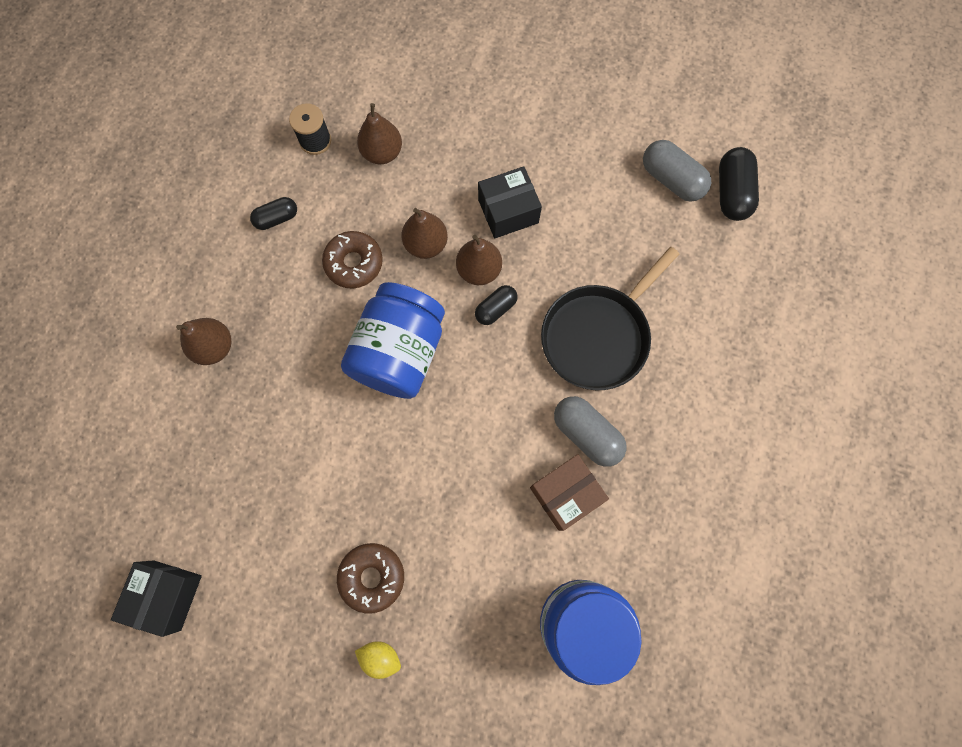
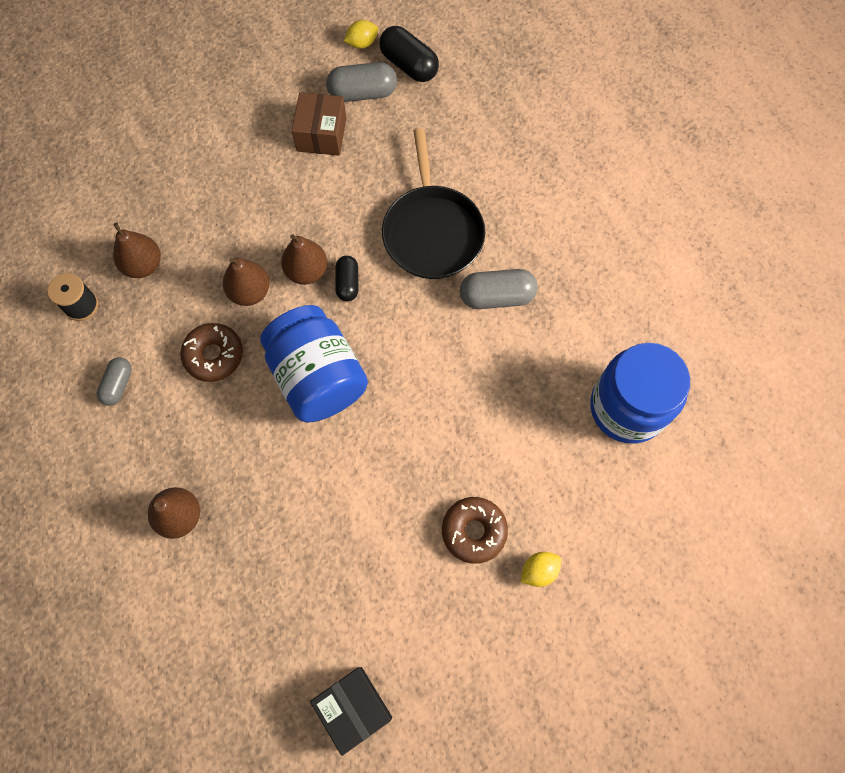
camera: 50 degrees left, 5 degrees down
(277, 218) = (118, 385): black capsule -> grey capsule
(508, 211) = (280, 215): black box -> none
(565, 494) = (527, 345): brown box -> brown box (321, 134)
(716, 141) = (362, 43): none -> yellow lemon

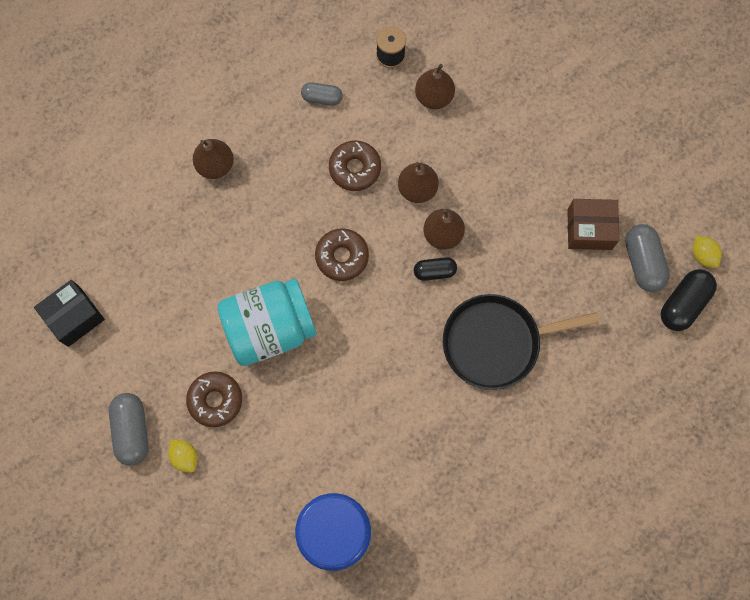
camera: 85 degrees right, 5 degrees up
(318, 377) = (342, 257): blue jar -> brown donut
(393, 463) = (270, 328): none -> turquoise jar
(497, 296) = (435, 407): grey capsule -> grey capsule (132, 431)

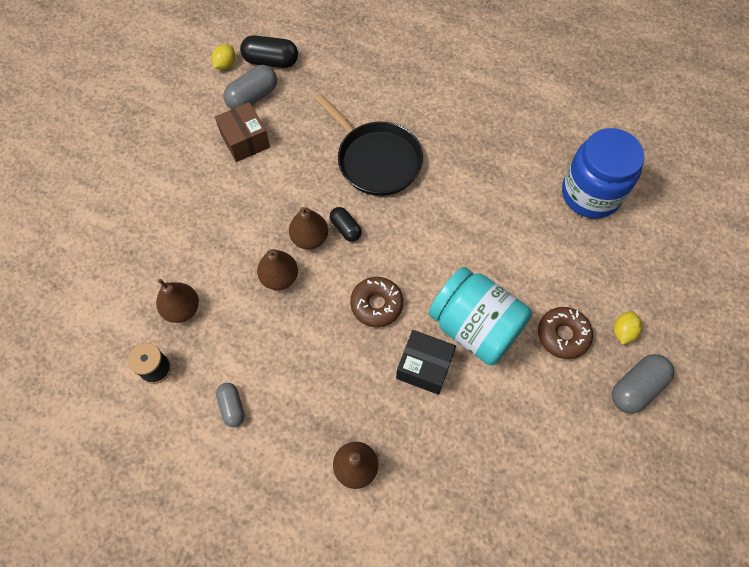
camera: 120 degrees left, 10 degrees down
(74, 317) = (583, 509): black box -> black box (424, 367)
(355, 168) = (288, 338): brown donut -> none

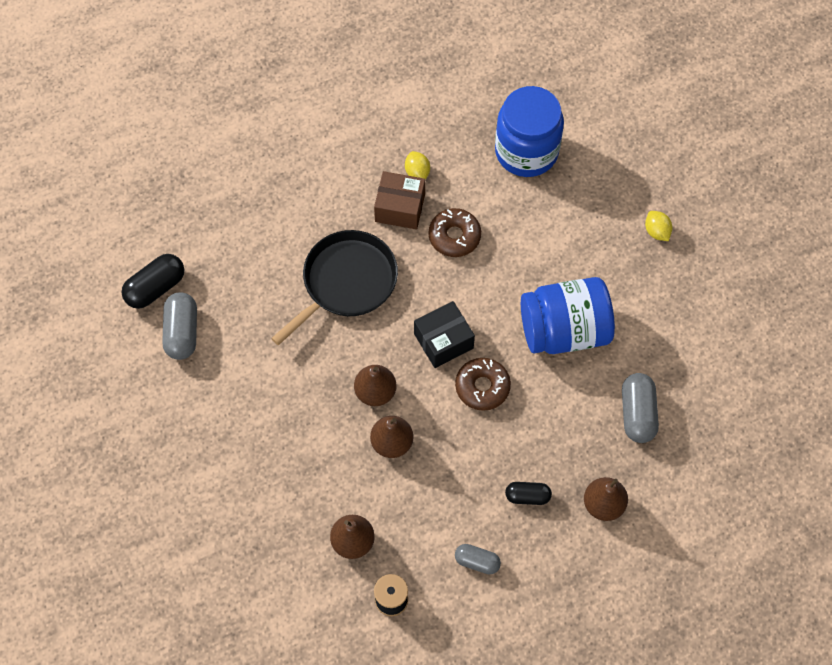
camera: 50 degrees left, 0 degrees up
(225, 64) = (120, 329): yellow lemon -> yellow lemon (417, 172)
(245, 140) = (225, 373): brown box -> brown box (400, 208)
(345, 228) = (391, 357): black capsule -> black capsule (527, 496)
(376, 160) = (346, 282): black pan -> black pan turned 45 degrees counterclockwise
(424, 367) = (565, 393): black box -> black box (443, 341)
(475, 327) = (564, 330): turquoise jar -> blue jar
(563, 335) = (624, 274): brown donut -> brown donut (454, 236)
(636, 388) = (705, 261): grey capsule -> grey capsule (637, 413)

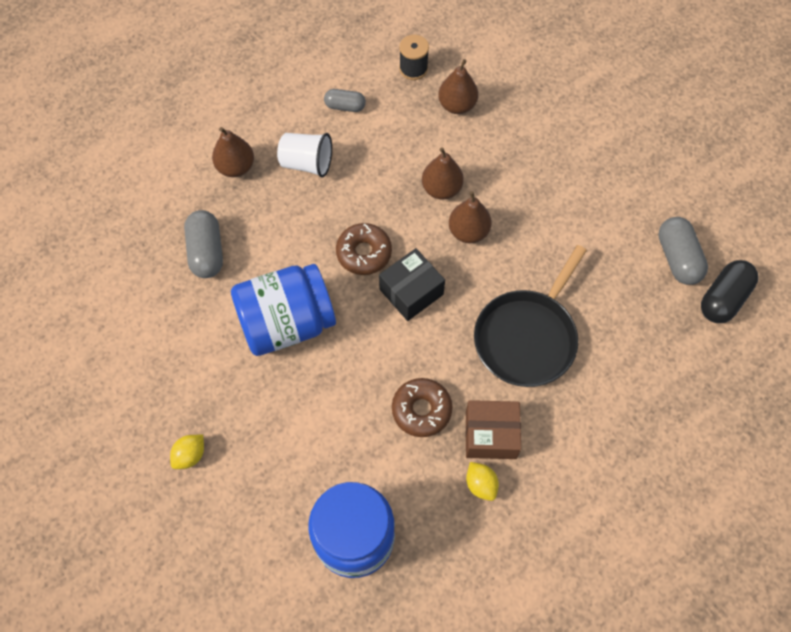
camera: 170 degrees right, 0 degrees up
(527, 496) = (307, 163): black capsule -> white cup
(656, 231) = (190, 455): yellow lemon -> yellow lemon turned 75 degrees clockwise

